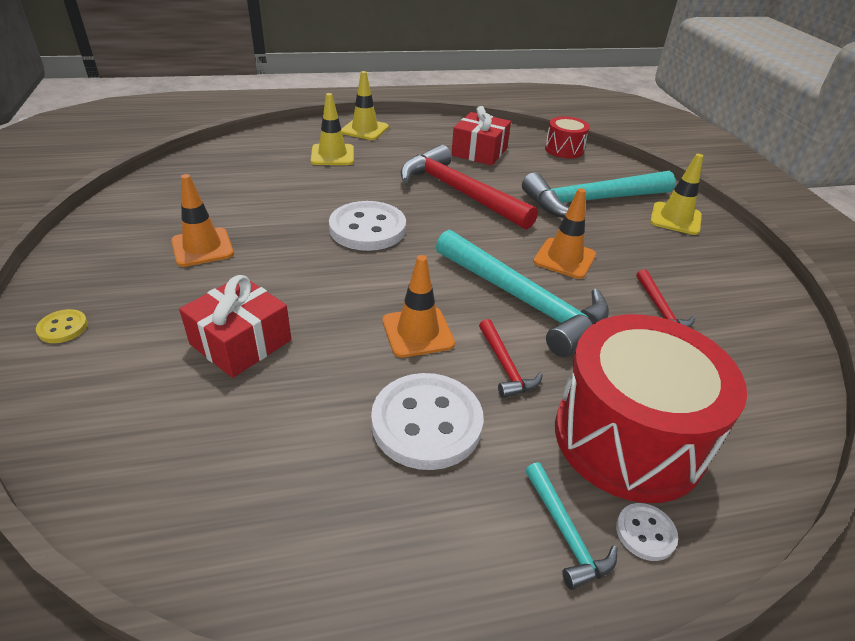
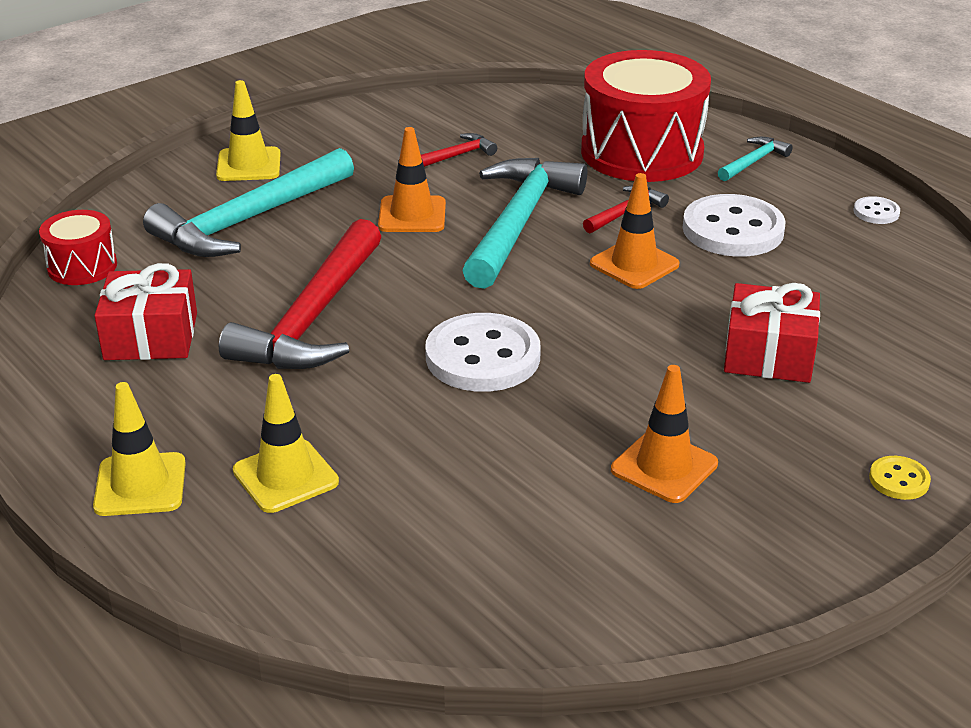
camera: 115 degrees left, 5 degrees down
(591, 201) = (249, 220): turquoise hammer -> turquoise hammer turned 90 degrees clockwise
(645, 533) = (718, 138): white button -> white button (876, 212)

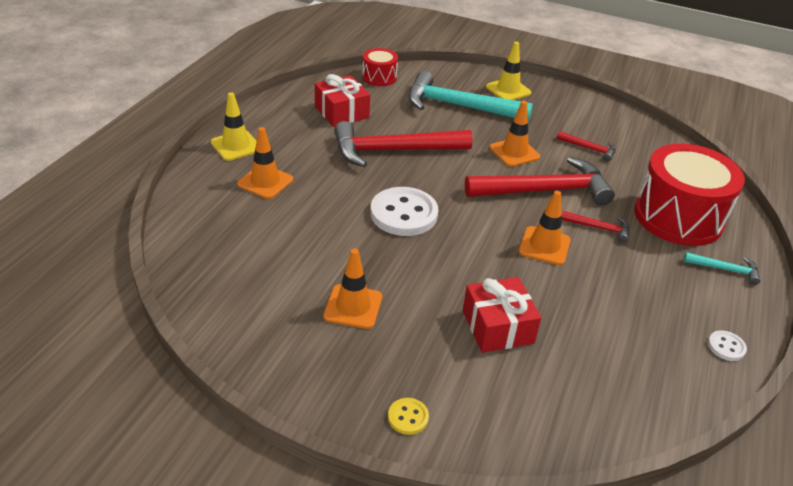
camera: 60 degrees right, 5 degrees up
(285, 476) = (265, 182): yellow traffic cone -> orange traffic cone
(518, 222) = (544, 190): turquoise hammer -> red hammer
(733, 230) = (626, 279): white button -> none

